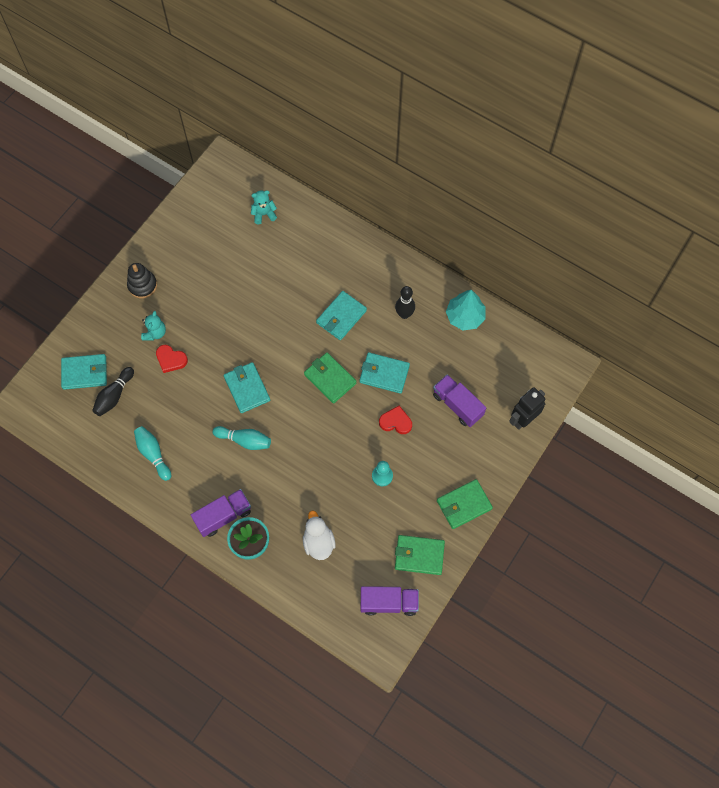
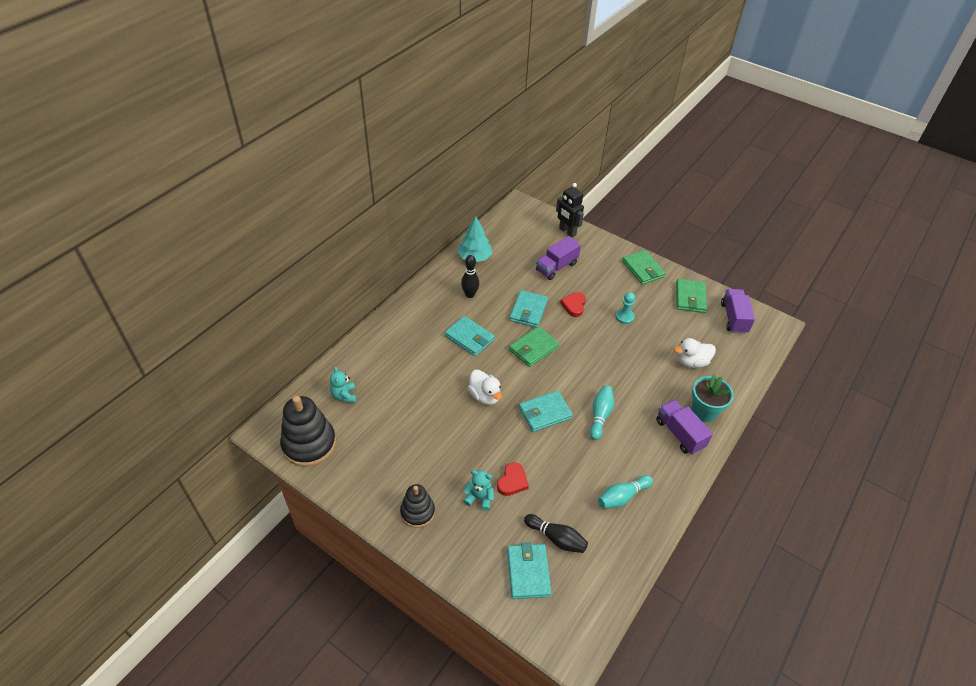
camera: 90 degrees left, 20 degrees down
(211, 194) = (309, 444): none -> black stacking toy
(266, 334) = (485, 396): none -> white duck

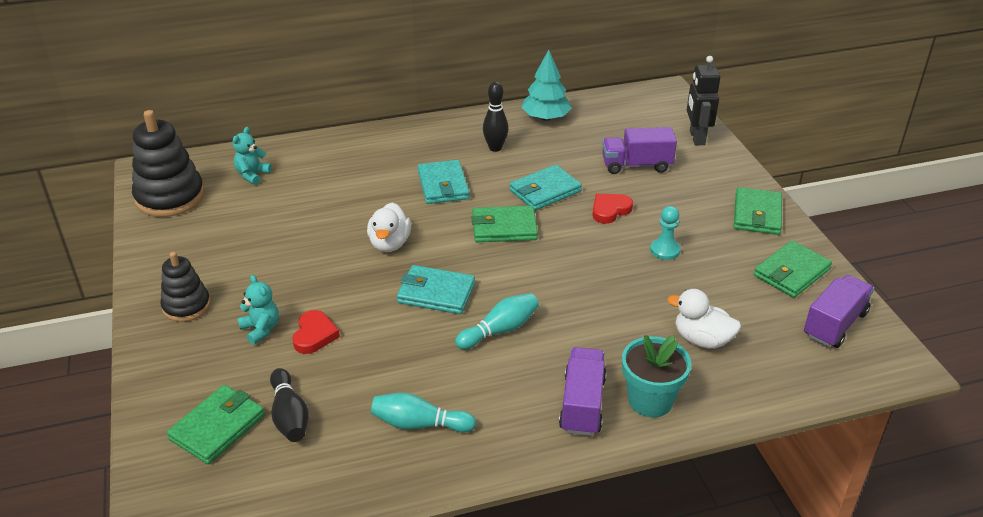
camera: 40 degrees right, 10 degrees down
(512, 481) = (314, 335): red heart -> red heart turned 60 degrees counterclockwise
(528, 572) = (217, 427): turquoise wallet -> green wallet

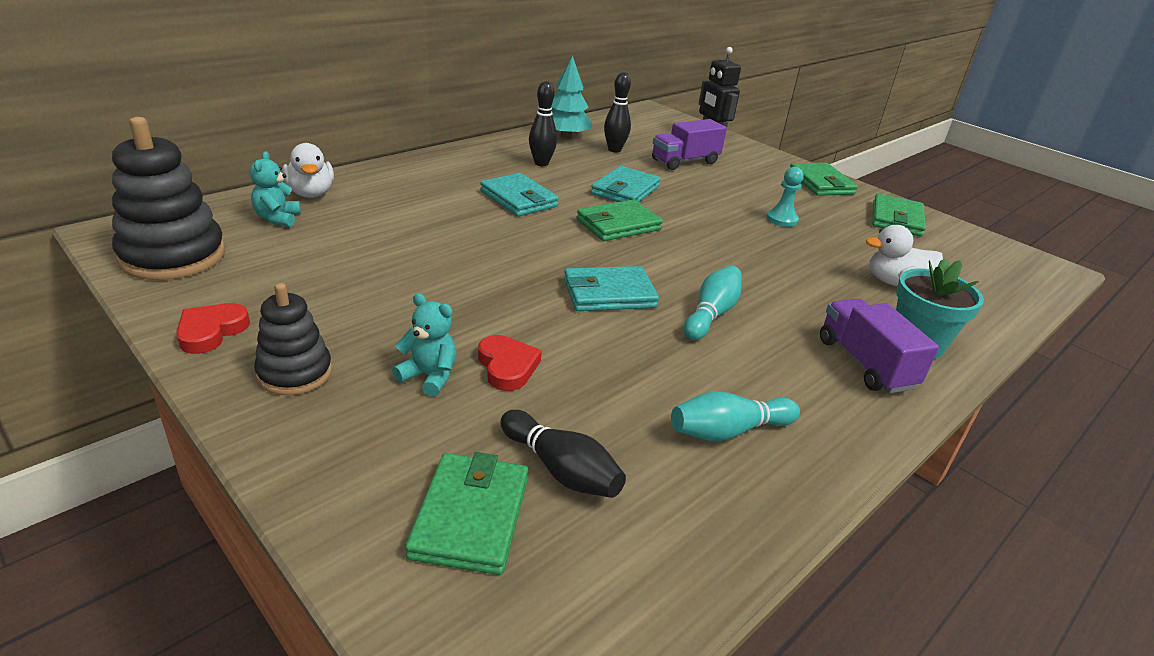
camera: 30 degrees left, 5 degrees down
(389, 244) = (511, 258): white duck -> white duck (311, 193)
(579, 140) = (614, 150): none -> black bowling pin
(610, 210) = (700, 197): red heart -> red heart (211, 331)
(834, 324) = (973, 250): purple truck -> none

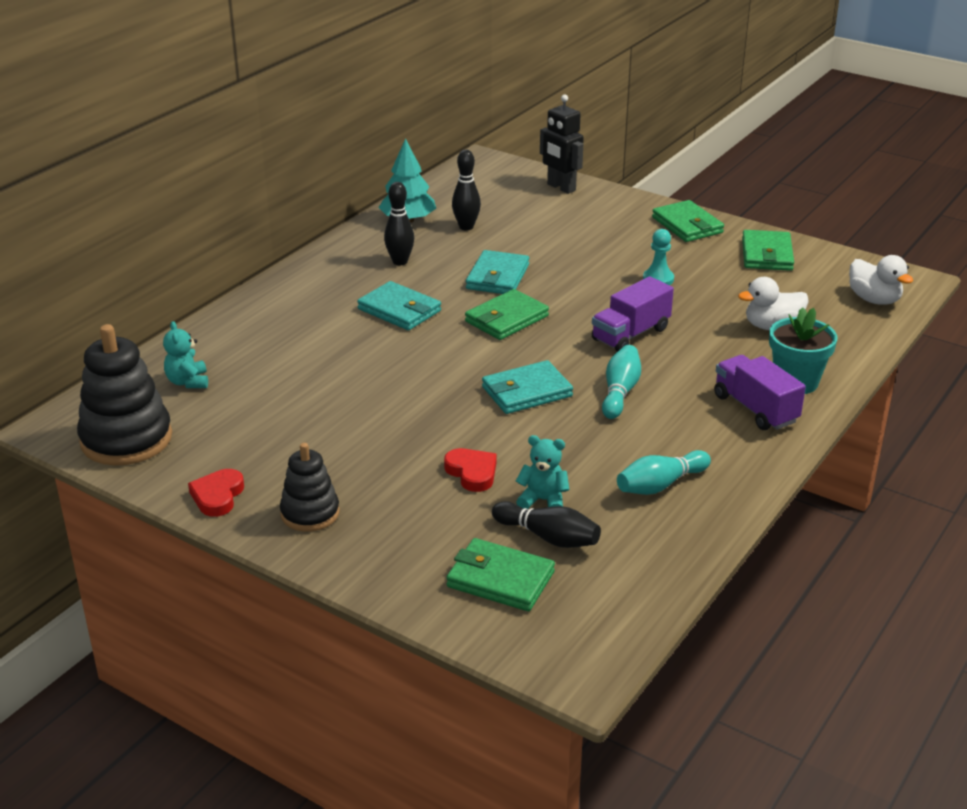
camera: 10 degrees left, 0 degrees up
(311, 193) = (197, 348): white duck -> white duck (874, 299)
(429, 376) = (415, 493): turquoise teddy bear -> turquoise teddy bear (543, 500)
(471, 517) = (500, 579): green wallet -> green wallet turned 60 degrees counterclockwise
(685, 161) = (544, 227): purple truck -> purple truck (630, 334)

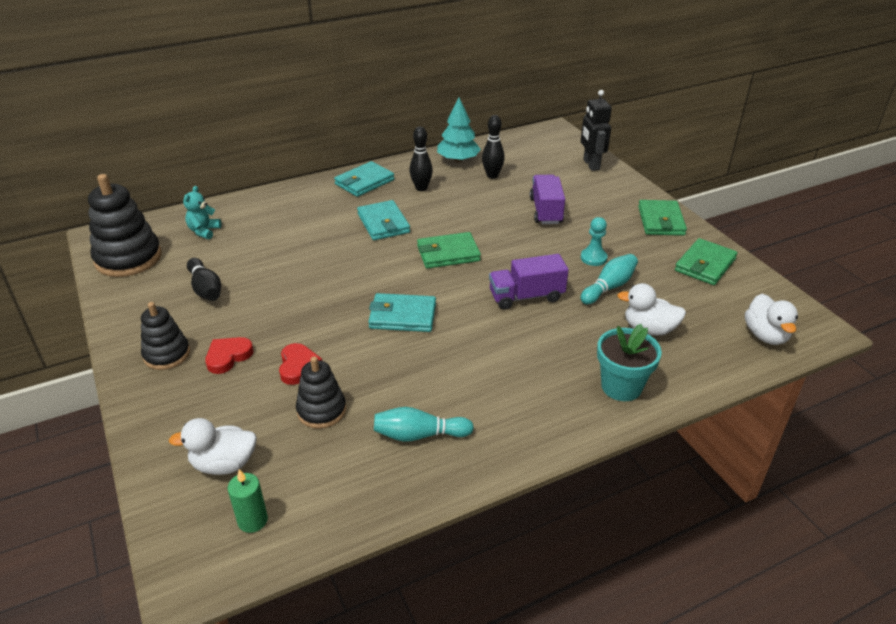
camera: 30 degrees right, 5 degrees up
(217, 496) = (130, 318): red heart -> red heart (228, 357)
(497, 277) = (475, 219): turquoise wallet -> turquoise wallet (364, 182)
(500, 579) = (224, 464): green wallet -> white duck
(543, 500) = (321, 410): turquoise teddy bear -> black stacking toy
(548, 537) = (292, 443): black bowling pin -> black bowling pin (205, 289)
(585, 609) = (252, 520): none -> green candle
(620, 392) = (469, 342): turquoise bowling pin -> turquoise bowling pin (609, 287)
(755, 409) = (563, 398): purple truck -> purple truck (546, 211)

